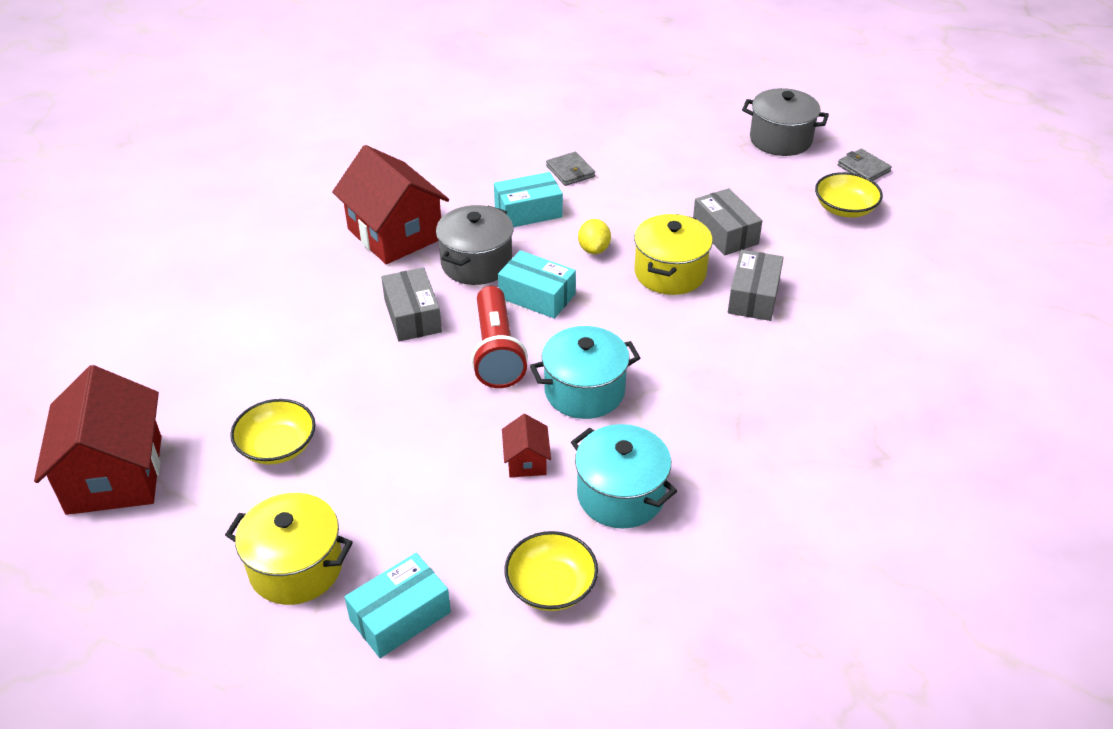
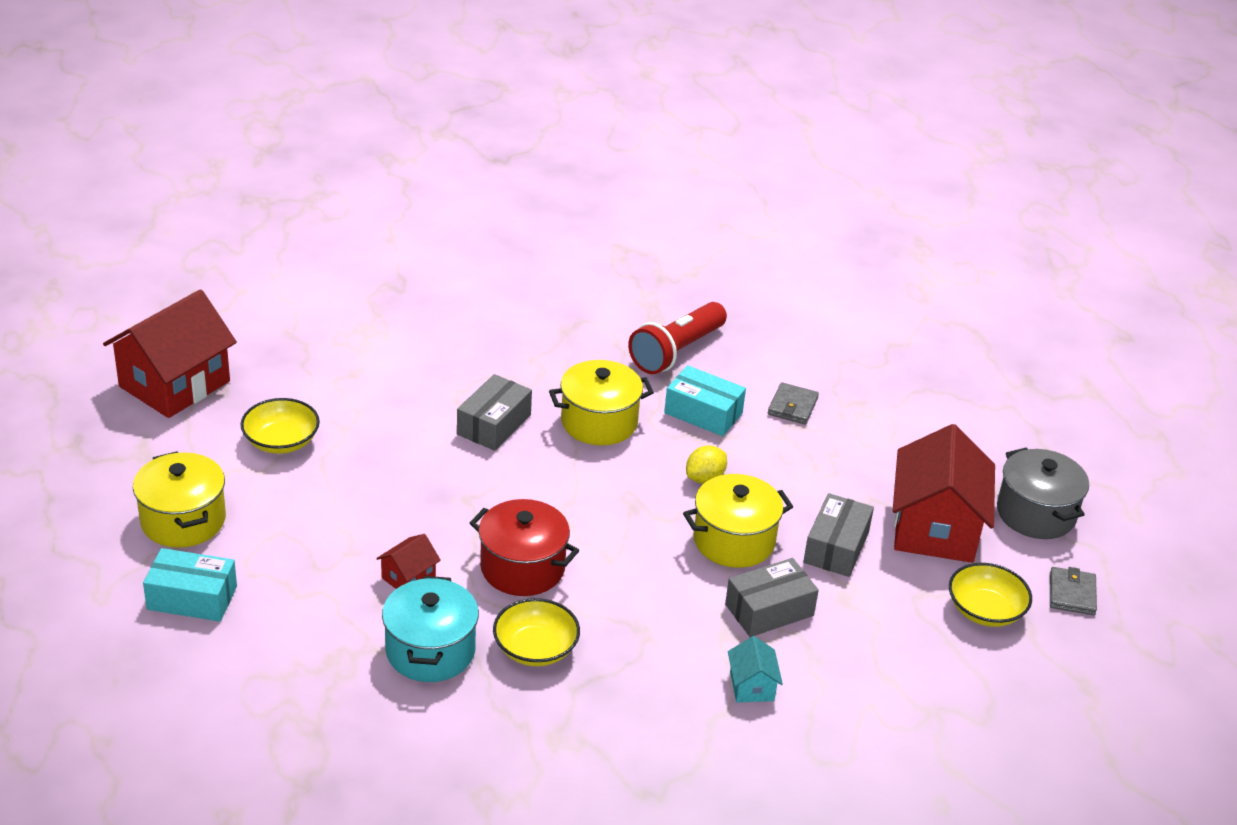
camera: 45 degrees right, 5 degrees down
(395, 234) = (577, 357): red house -> red house (935, 528)
(476, 263) = (599, 422): grey pot -> yellow pot
(497, 352) = (509, 493): red flashlight -> red flashlight (676, 352)
(537, 296) = (602, 478): turquoise box -> none
(551, 586) = (298, 661): yellow bowl -> yellow bowl (535, 648)
(584, 391) = (522, 568): turquoise pot -> red pot
(818, 347) = (752, 686): none -> turquoise house

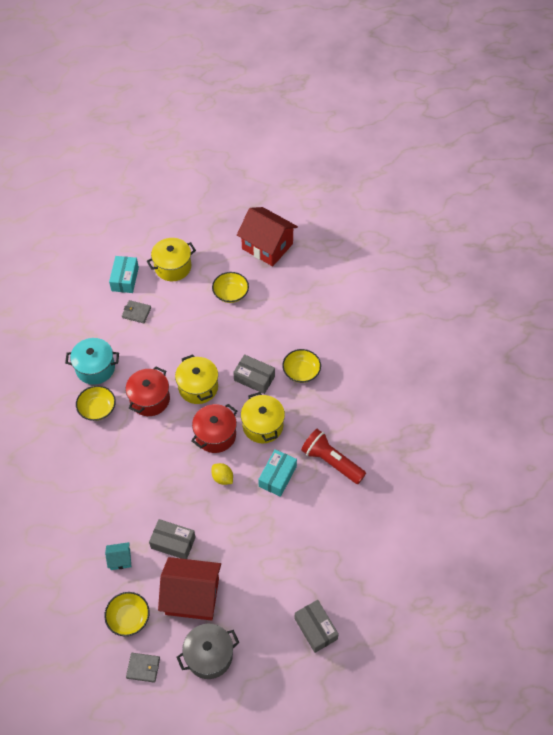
camera: 90 degrees right, 20 degrees up
(408, 577) = (141, 355): red house -> none
(488, 367) = (301, 371): none -> yellow bowl
(614, 482) = (215, 435): none -> red pot
(734, 540) = (175, 492): yellow pot -> yellow pot (198, 387)
(752, 686) = (74, 500): turquoise house -> turquoise house (120, 559)
(769, 610) = (125, 509): grey box -> grey box (315, 629)
(792, 406) = (290, 523): grey wallet -> grey wallet (136, 313)

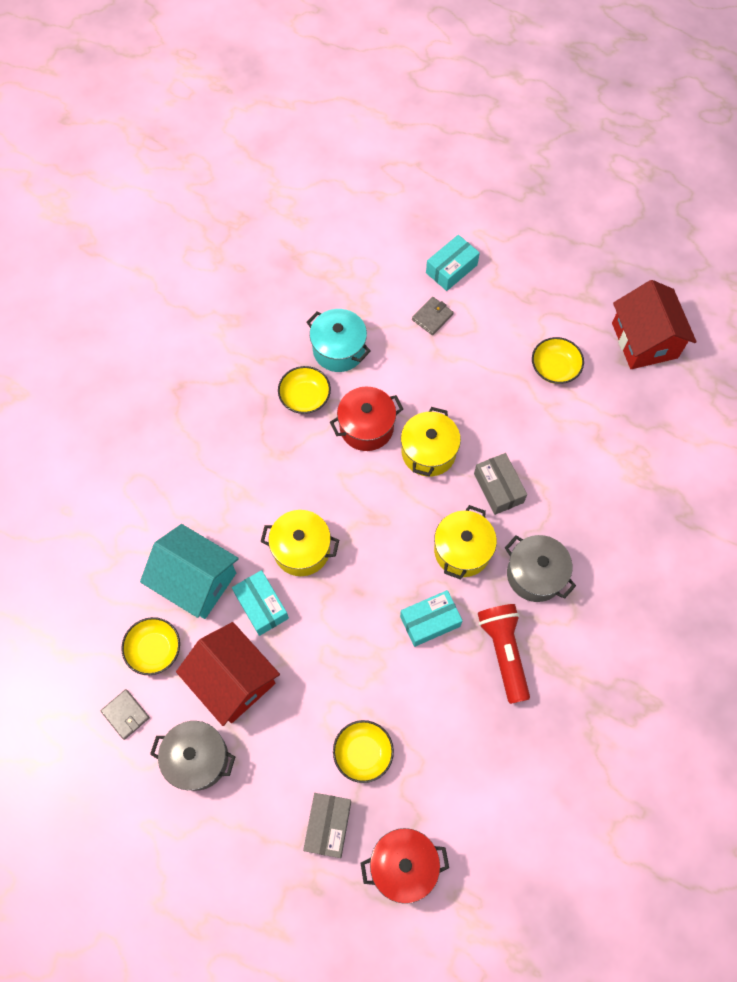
camera: 40 degrees right, 10 degrees up
(120, 559) = (196, 580): turquoise house -> turquoise house, size x2.25
(136, 313) = (432, 317): grey wallet -> grey wallet turned 75 degrees clockwise
(173, 267) = (515, 291): yellow pot -> yellow pot (301, 549)
(173, 543) = (261, 606): grey box -> turquoise box
(215, 435) = (402, 521): red pot -> red pot (403, 865)
(222, 478) = (370, 575): yellow lemon -> none
(301, 371) = (558, 520): yellow bowl -> yellow bowl (363, 753)
(313, 409) = (535, 574): none -> grey pot

